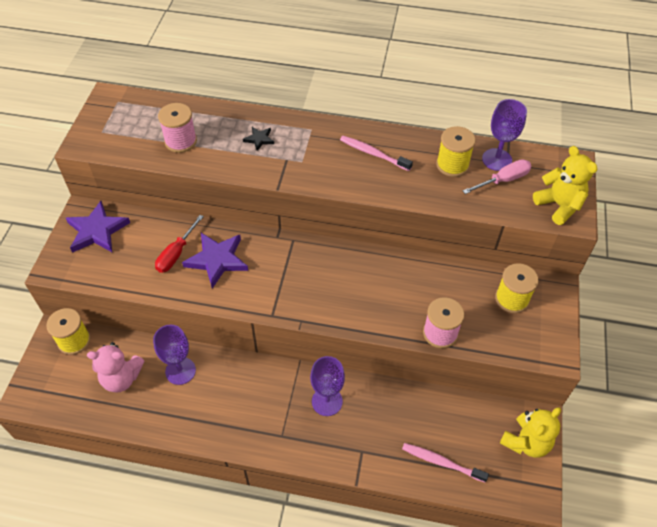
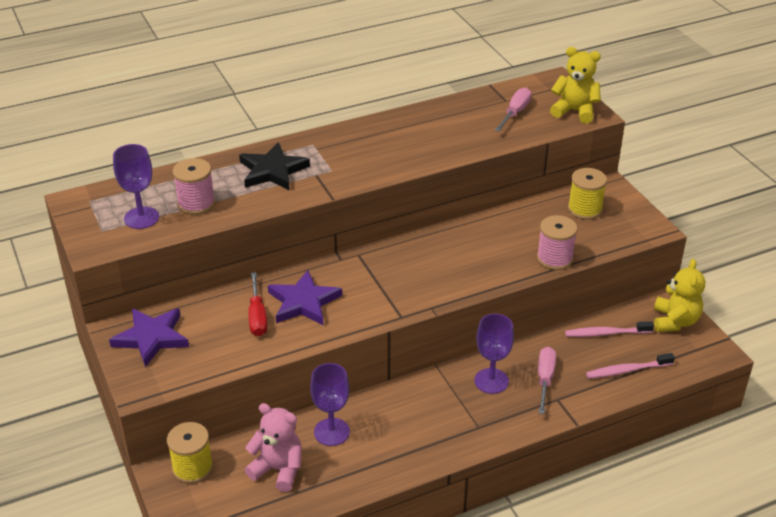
camera: 35 degrees left, 15 degrees down
(121, 378) = (278, 469): pink teddy bear -> pink teddy bear turned 120 degrees counterclockwise
(259, 139) = (272, 171): black star -> black star, size x2.02
(368, 426) = (545, 379): none -> pink screwdriver
(373, 154) = (389, 139): pink toothbrush -> pink toothbrush (606, 333)
(452, 165) = (463, 119): yellow spool -> none
(497, 159) = (495, 101): purple goblet -> purple goblet (141, 218)

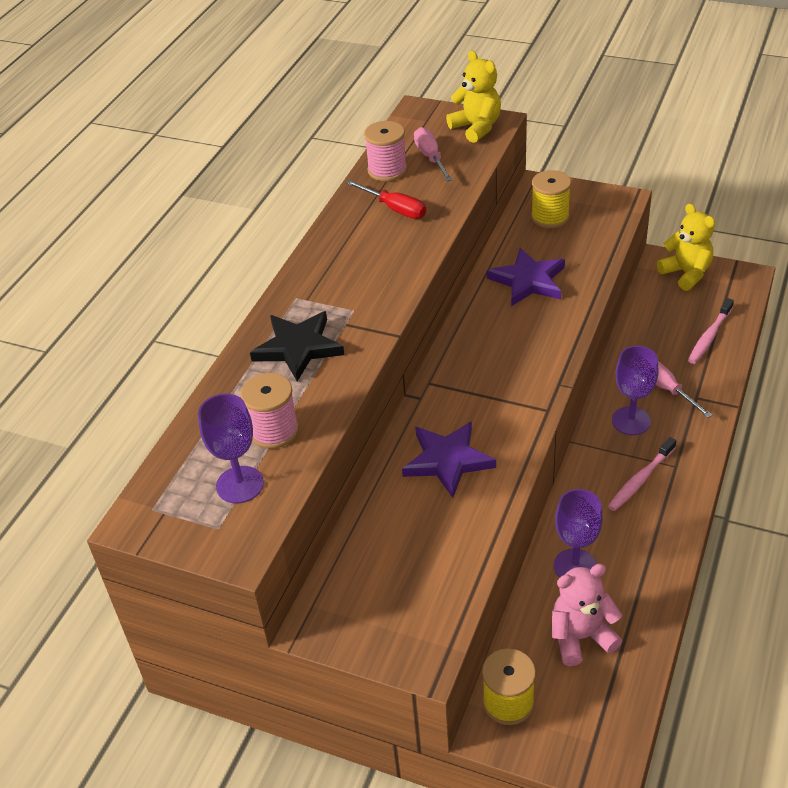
camera: 40 degrees left, 5 degrees up
(151, 338) = (359, 605): purple star -> purple star (528, 281)
(257, 316) = (427, 505): red screwdriver -> red screwdriver (395, 209)
(554, 258) = (588, 273): pink spool -> pink spool (387, 170)
(574, 111) = (476, 128): yellow teddy bear -> yellow teddy bear turned 75 degrees clockwise
(606, 333) = (655, 318): pink toothbrush -> pink toothbrush (640, 480)

